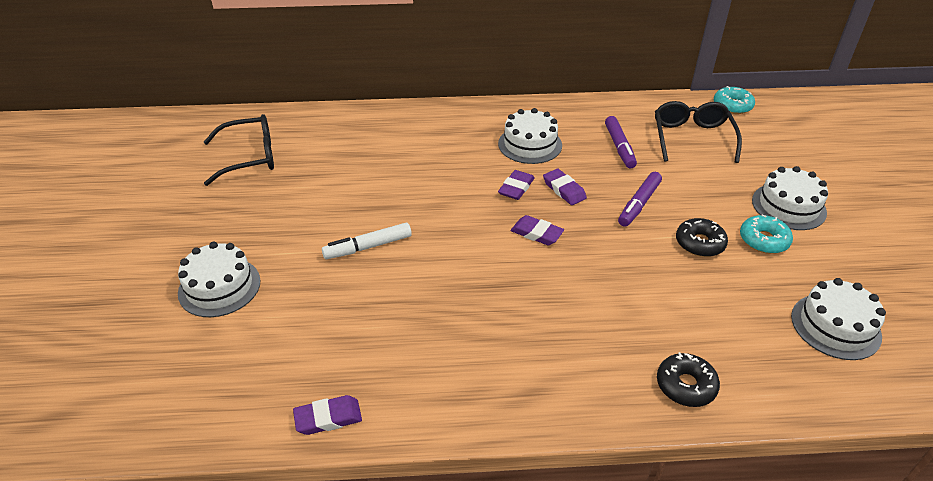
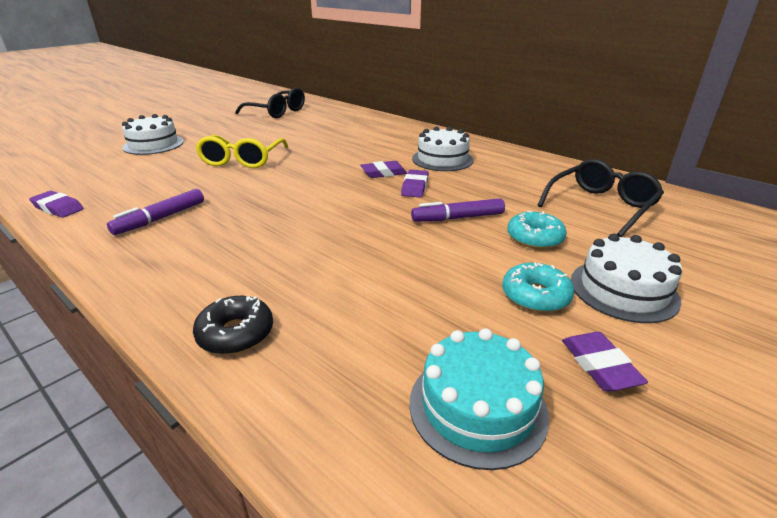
camera: 45 degrees right, 10 degrees down
(368, 247) = (242, 160): white marker -> yellow glasses
(536, 233) = (344, 197): purple eraser -> purple eraser (599, 365)
(619, 147) = (513, 185): purple marker -> purple marker (160, 218)
(699, 243) = (460, 263): black donut -> none
(732, 106) = (697, 205): turquoise donut -> turquoise donut (534, 238)
(835, 326) = (477, 407): white cake -> turquoise cake

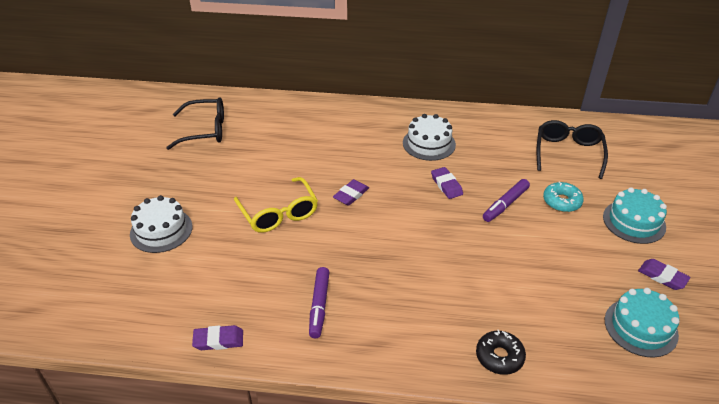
camera: 35 degrees left, 10 degrees up
(383, 173) = (407, 179): purple eraser -> purple eraser (351, 195)
(535, 296) = (602, 248): turquoise donut -> none
(623, 290) = (634, 221): white cake -> turquoise cake

